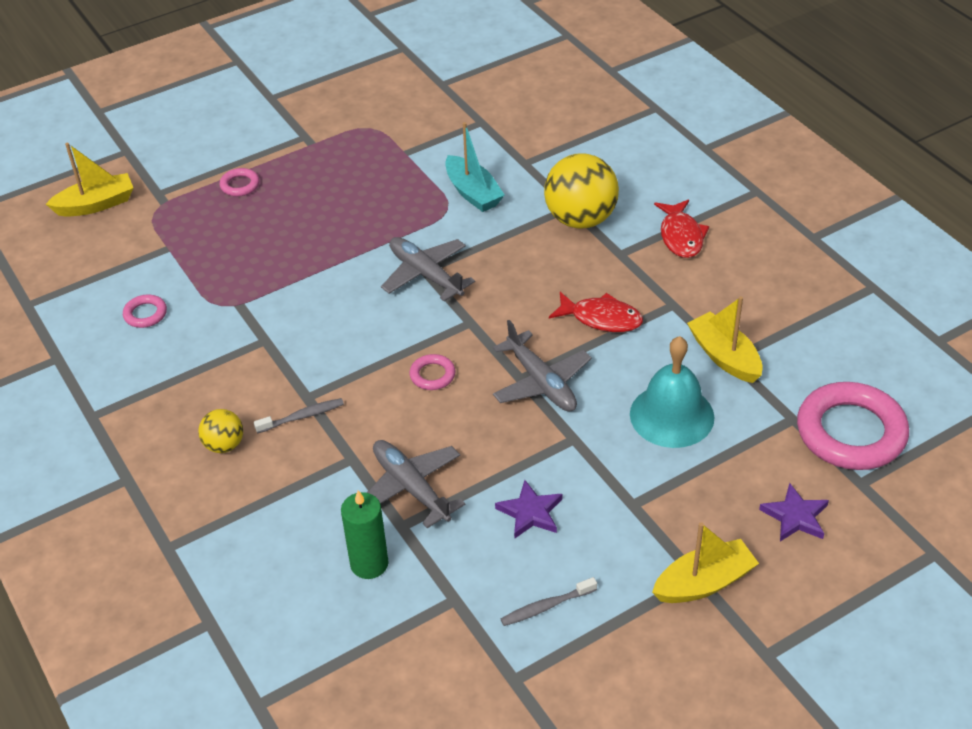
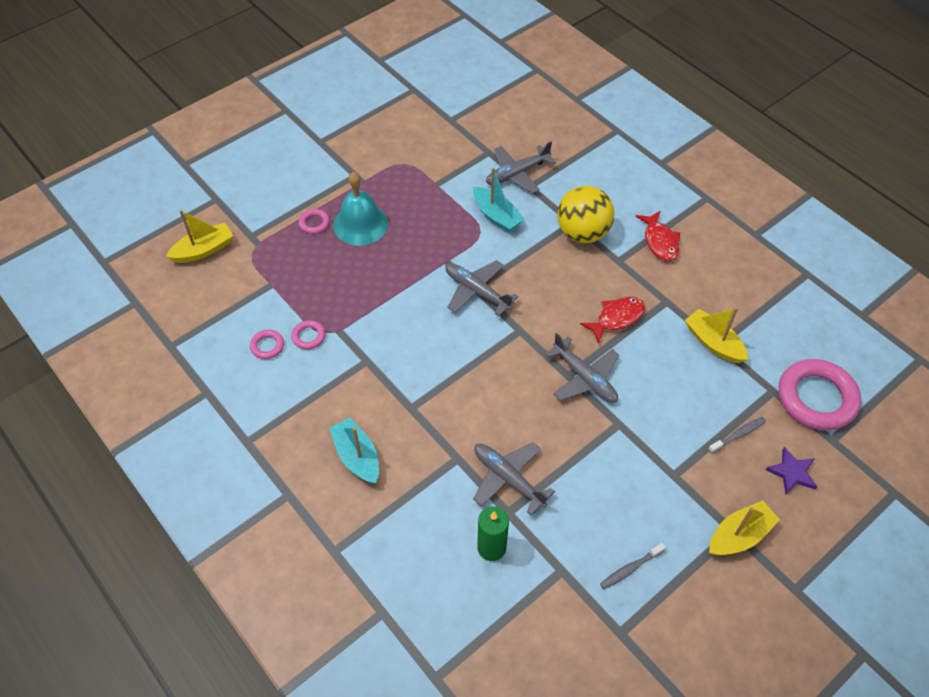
camera: 10 degrees left, 10 degrees up
(224, 445) = (357, 456): yellow ball -> turquoise boat
(302, 416) = (411, 425): grey toothbrush -> grey toothbrush (738, 435)
(432, 375) = (502, 379): pink ring -> pink ring (308, 336)
(511, 148) = (517, 174): none -> grey plane
(530, 512) = (601, 490): purple star -> none
(601, 318) = (617, 318): red fish -> red fish turned 45 degrees counterclockwise
(672, 415) = (686, 397): turquoise bell -> turquoise bell (360, 224)

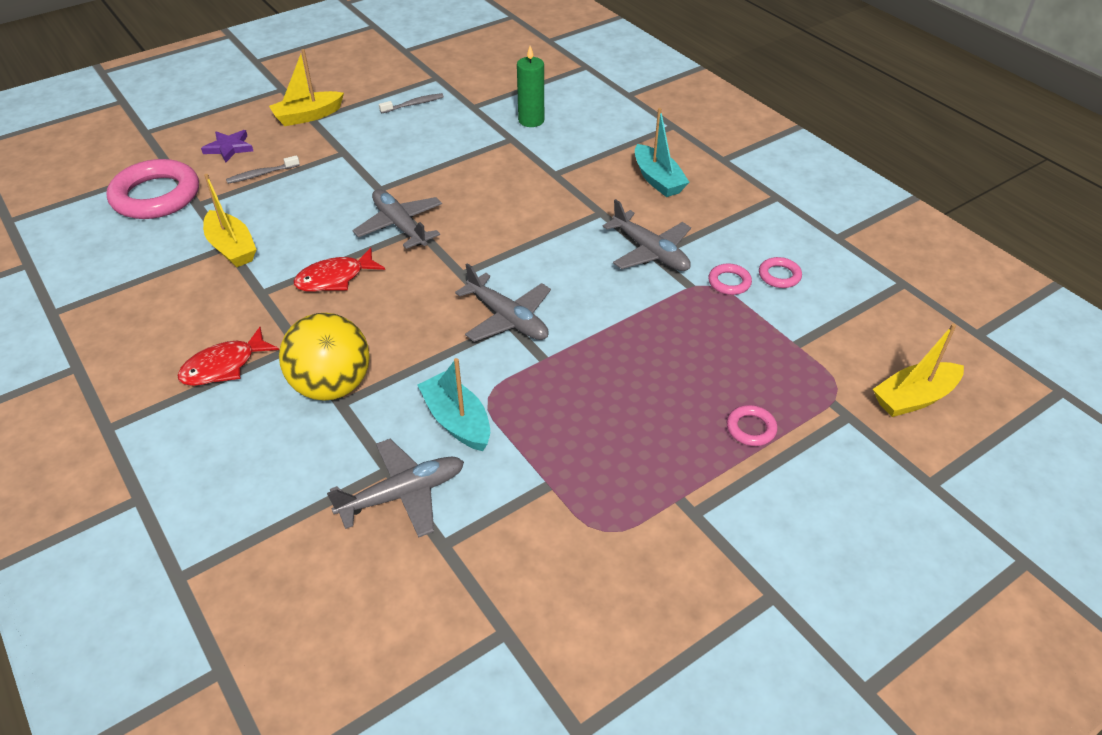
camera: 175 degrees left, 10 degrees down
(360, 224) = (676, 422): turquoise bell -> none
(508, 478) = (506, 158): grey plane -> grey plane (650, 252)
(660, 241) = (224, 366): red fish -> red fish turned 120 degrees counterclockwise

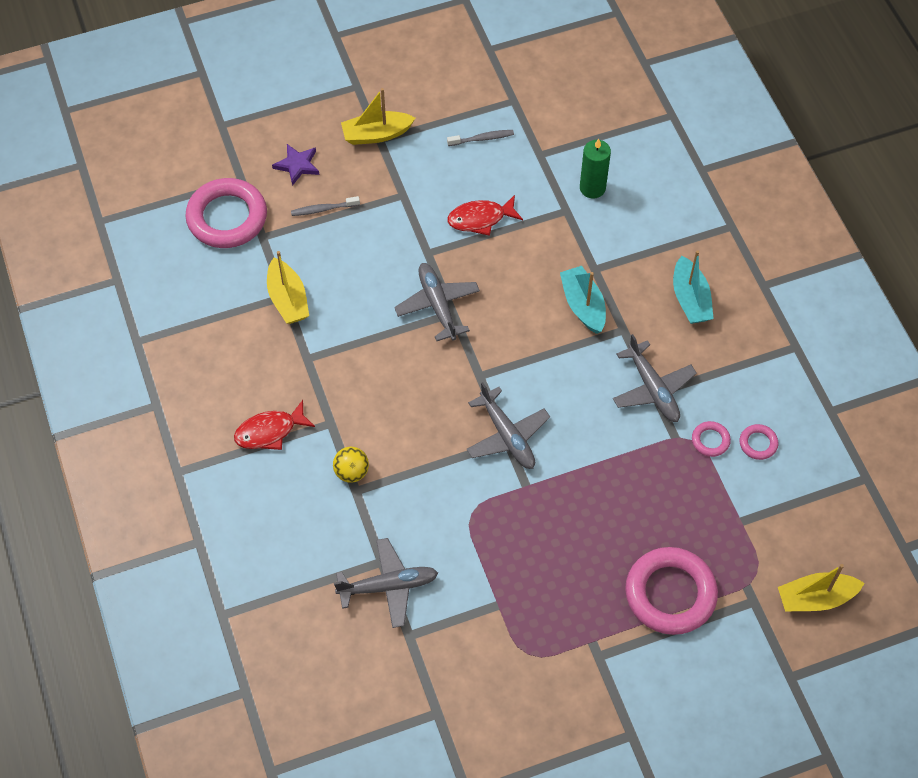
camera: 15 degrees right, 15 degrees up
(332, 386) = (351, 472): yellow ball -> yellow ball, size x0.52
(335, 278) = (371, 356): red fish -> red fish (480, 219)
(457, 421) = (442, 530): turquoise boat -> turquoise boat (583, 305)
(751, 428) = (670, 594): pink ring -> pink ring, size x2.26

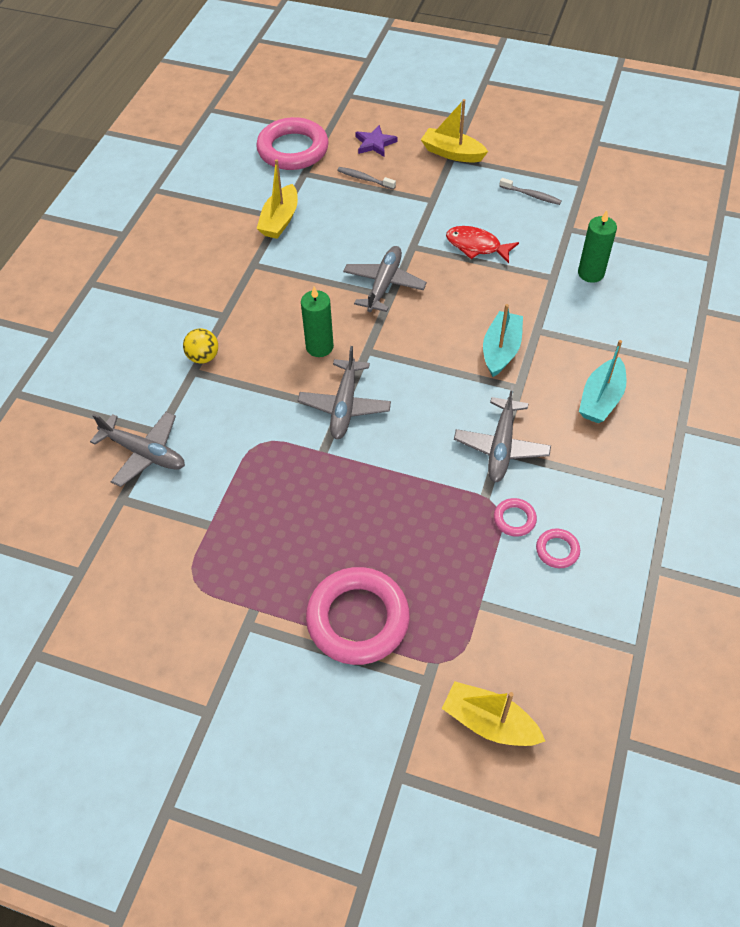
camera: 40 degrees right, 5 degrees down
(270, 431) = (177, 295): red fish -> none
(438, 398) = (319, 347): none -> green candle

